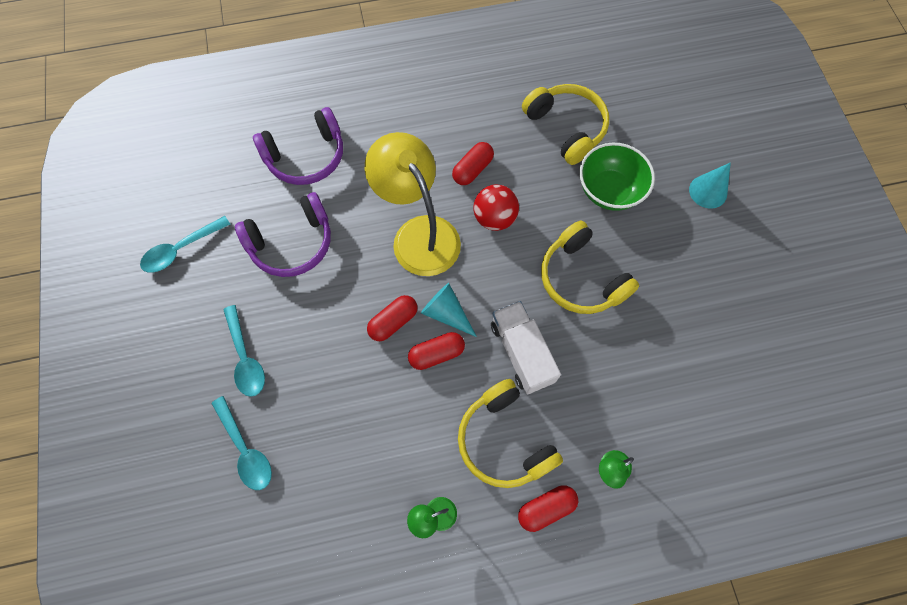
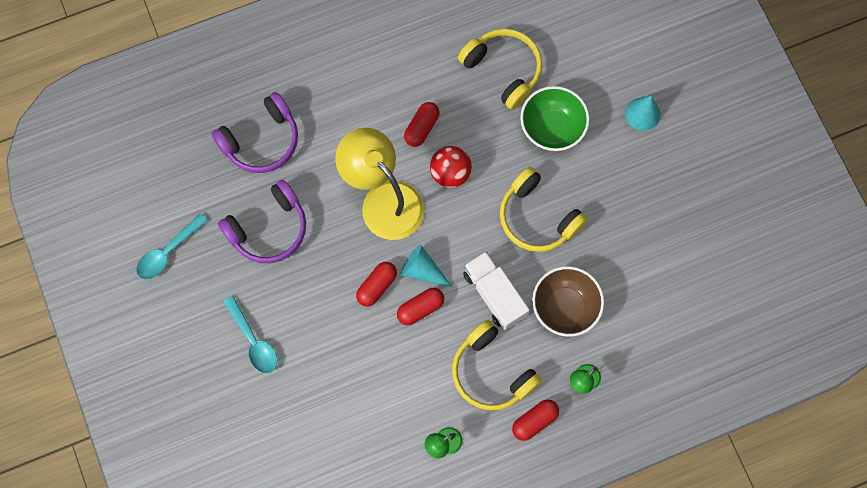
camera: 10 degrees left, 5 degrees up
(246, 449) = (274, 418): turquoise spoon -> none
(599, 380) = (565, 307): none -> brown bowl

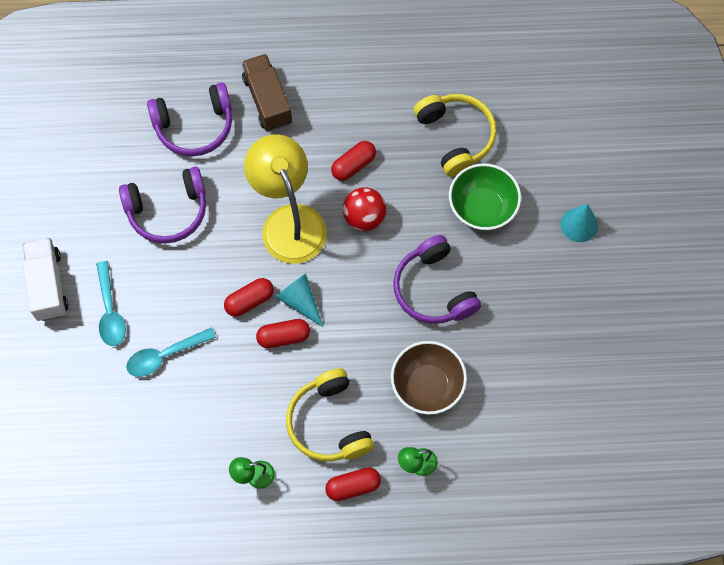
camera: 20 degrees right, 5 degrees down
(168, 252) = (64, 200): turquoise spoon -> turquoise spoon (165, 355)
(319, 94) = (267, 100): none -> brown truck
(494, 294) = (362, 349): white truck -> white truck (48, 285)
(537, 217) = (433, 289): yellow headphones -> purple headphones

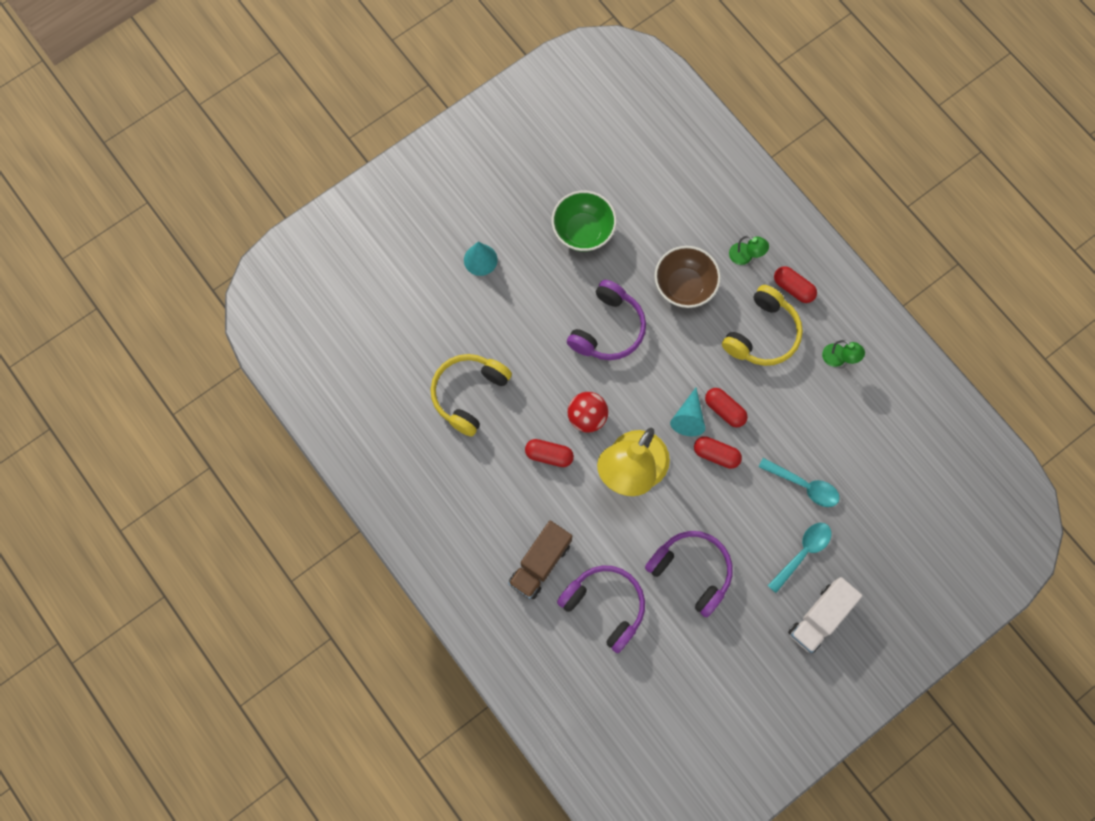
camera: 125 degrees left, 5 degrees up
(482, 208) = (516, 336): green bowl -> green bowl (583, 231)

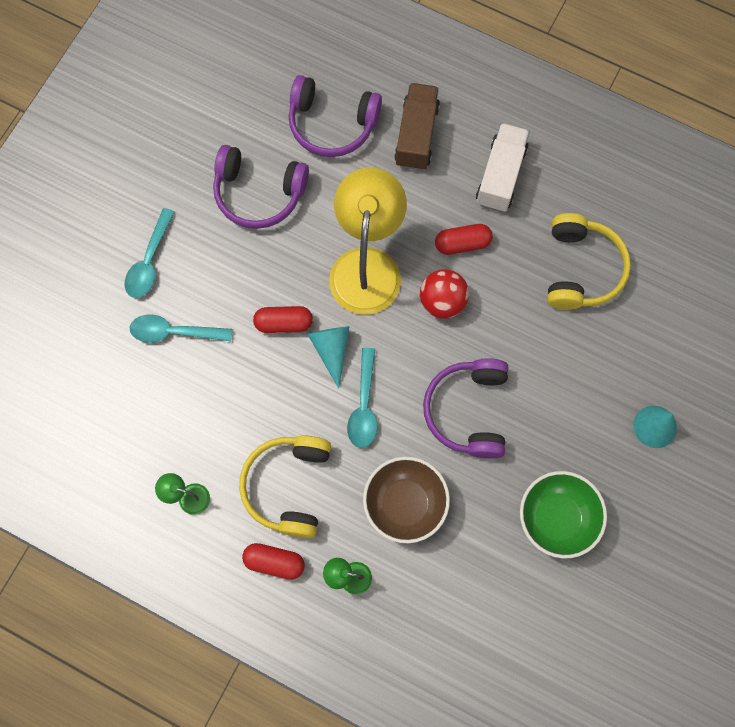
camera: 155 degrees right, 0 degrees up
(682, 366) = (364, 406): none -> turquoise spoon
(724, 410) = (295, 376): red capsule -> none
(820, 617) = (108, 205): white truck -> white truck (500, 176)

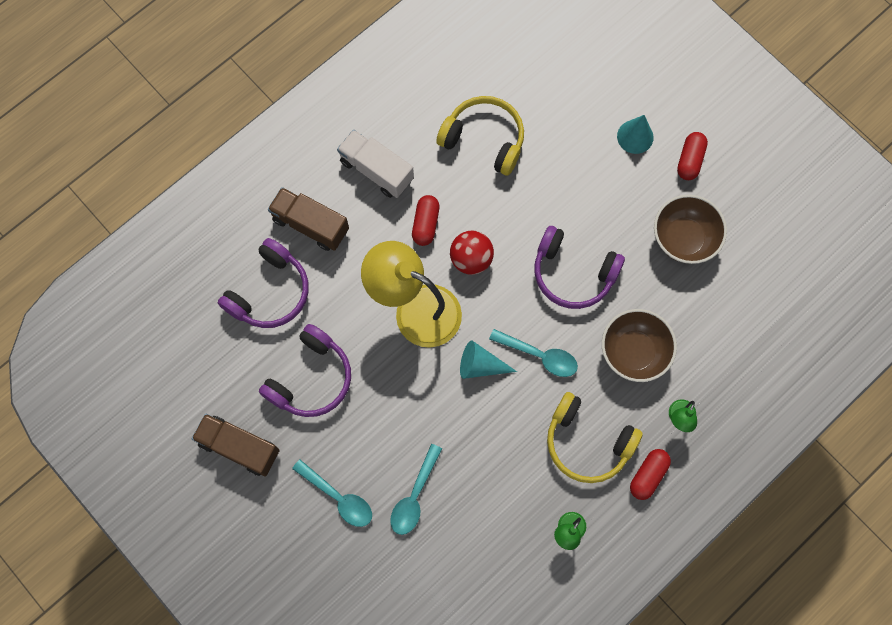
camera: 70 degrees left, 0 degrees up
(168, 154) = (239, 447): none -> brown truck
(284, 323) = (441, 397): red capsule -> red capsule (689, 160)
(556, 518) = (683, 238): green bowl -> brown bowl

